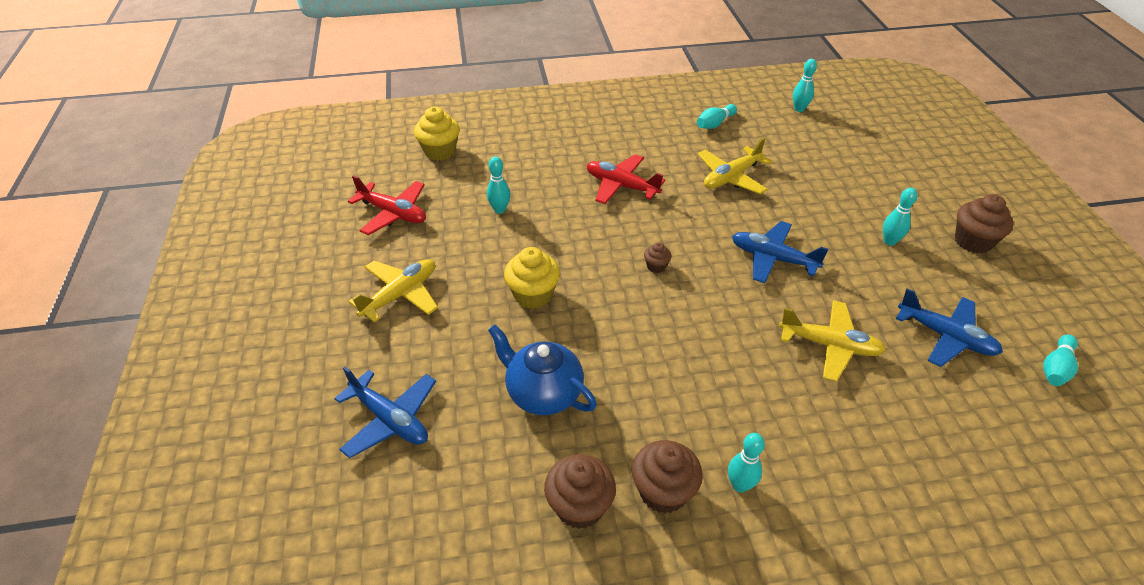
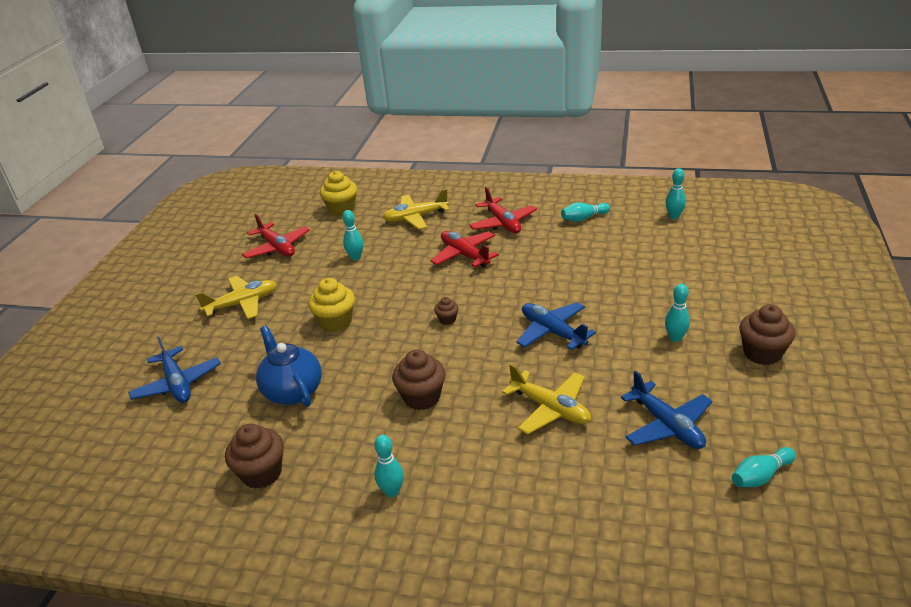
camera: 25 degrees right, 10 degrees down
(636, 141) = (503, 223): none -> red plane
(663, 491) = (329, 480): brown cupcake -> brown cupcake (422, 397)
(731, 177) = (565, 263): yellow plane -> yellow plane (415, 217)

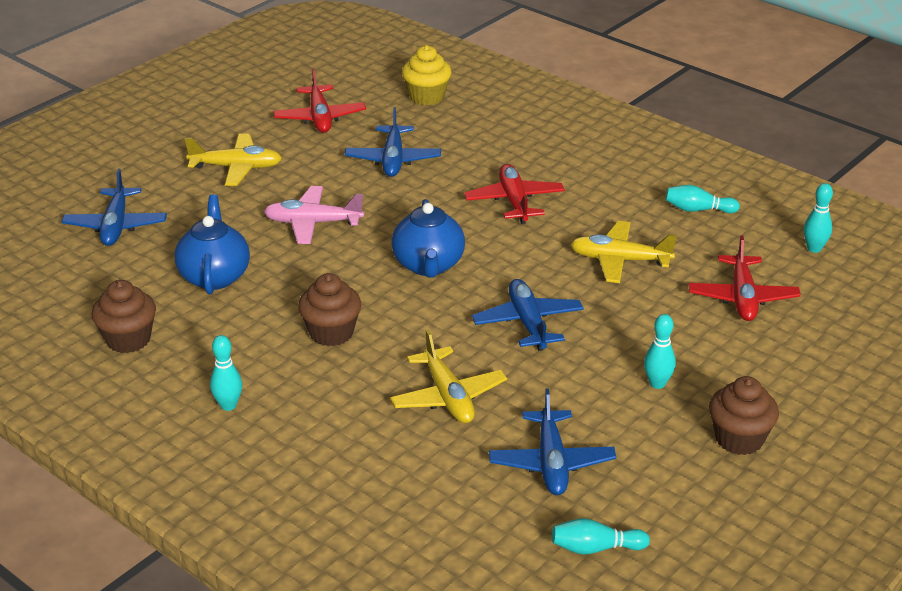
camera: 25 degrees right, 0 degrees up
(336, 322) = (313, 223): yellow cupcake -> pink plane
(355, 257) = (393, 160): turquoise bowling pin -> blue plane
(415, 217) = (500, 137): yellow plane -> yellow plane (619, 260)
(447, 319) = (428, 266): brown cupcake -> blue teapot
(503, 223) = (595, 180): red plane -> red plane (742, 298)

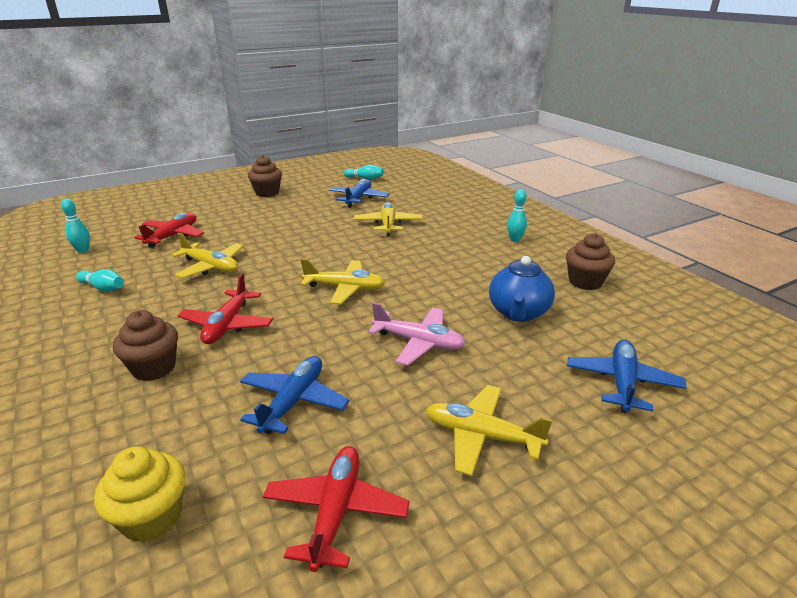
camera: 160 degrees left, 5 degrees down
(331, 333) = (439, 262): brown cupcake -> brown cupcake (154, 368)
(428, 266) = (345, 288): blue teapot -> yellow plane
(528, 323) = (312, 246): blue plane -> none
(657, 383) = (276, 213): turquoise bowling pin -> none

